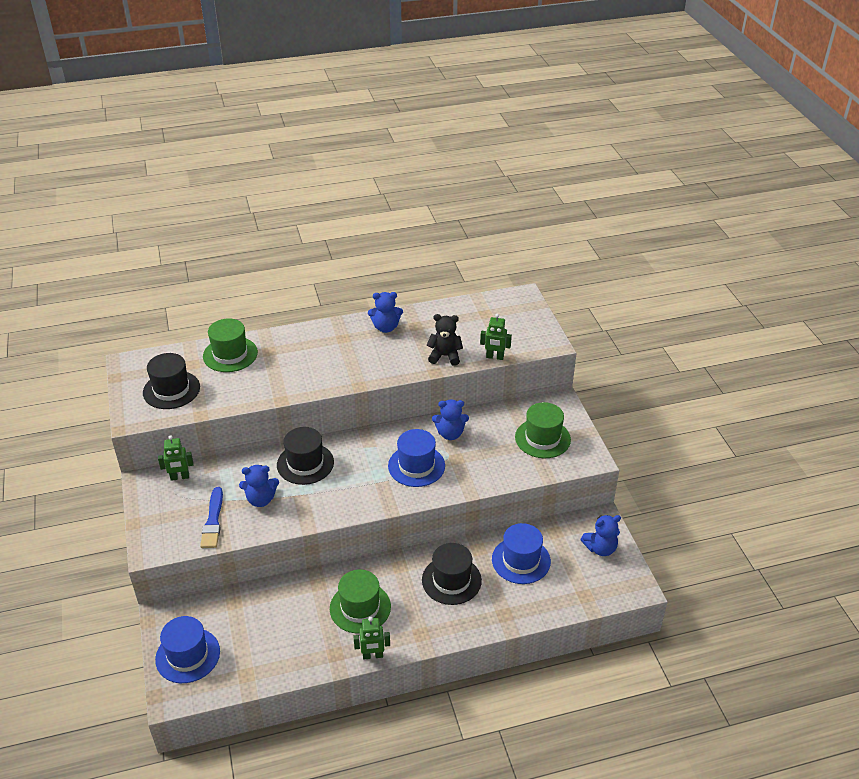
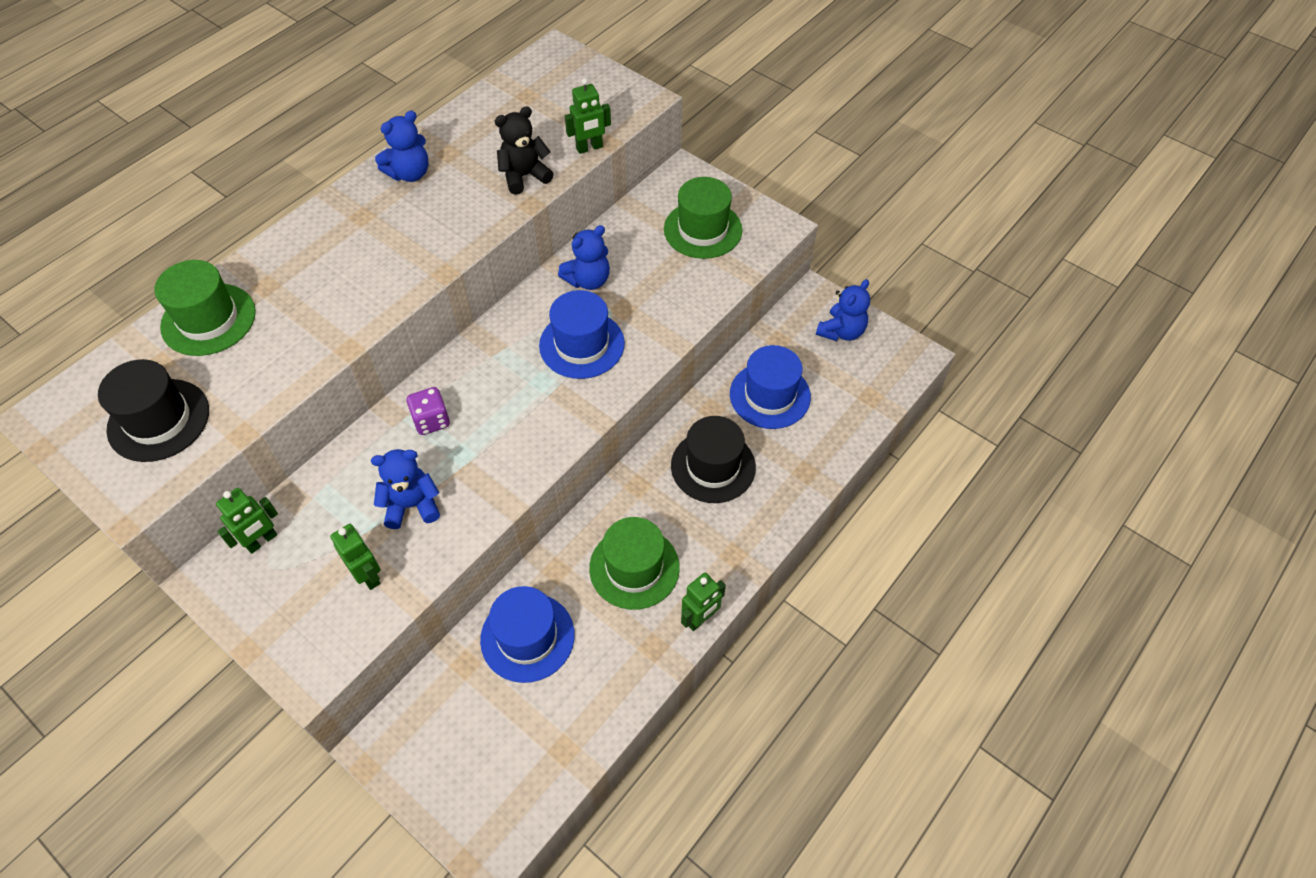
camera: 35 degrees left, 15 degrees up
(188, 655) = (463, 777): blue hat -> blue hat (527, 637)
(213, 521) = (368, 575): blue brush -> green robot
(261, 499) = (412, 505): blue teddy bear -> blue teddy bear turned 150 degrees counterclockwise
(305, 463) = (431, 420): black hat -> purple dice

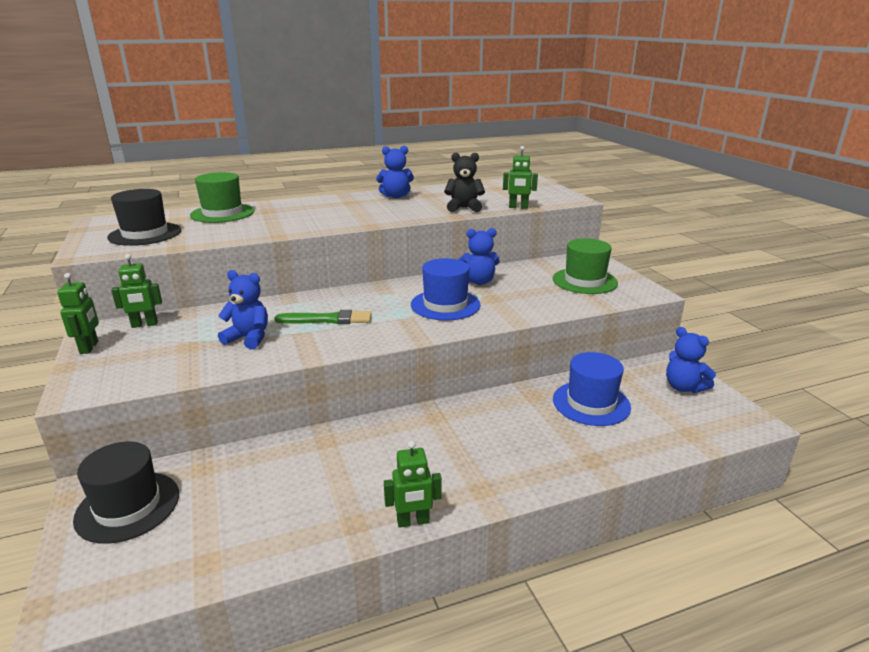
camera: 30 degrees right, 30 degrees down
(368, 575) = (179, 359): green robot -> green robot (89, 347)
(431, 420) = (308, 308): purple dice -> none
(472, 431) = (328, 319): none -> green brush
(527, 637) = (263, 472): blue hat -> none
(634, 568) = (387, 464): green hat -> none
(713, 466) = (508, 427): black hat -> black hat (128, 506)
(841, 331) = (683, 387): blue teddy bear -> blue teddy bear turned 75 degrees clockwise

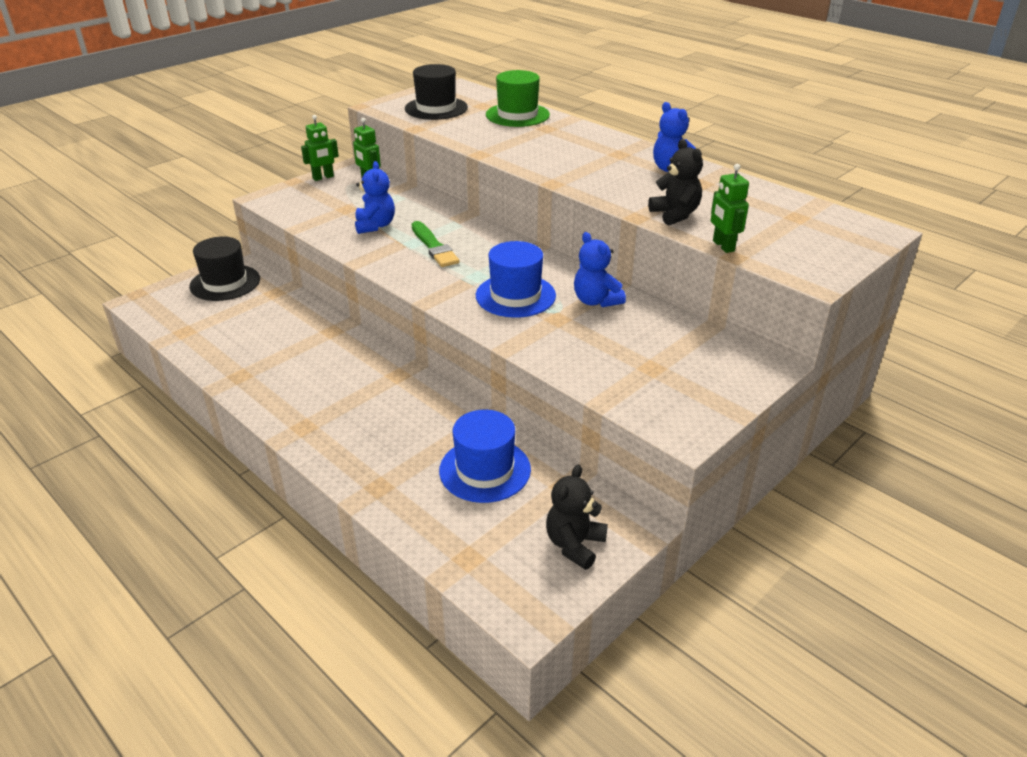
camera: 65 degrees right, 10 degrees up
(413, 521) = (251, 402): green robot -> none
(584, 281) = (673, 374): green hat -> none
(683, 387) = (574, 544): blue teddy bear -> black teddy bear

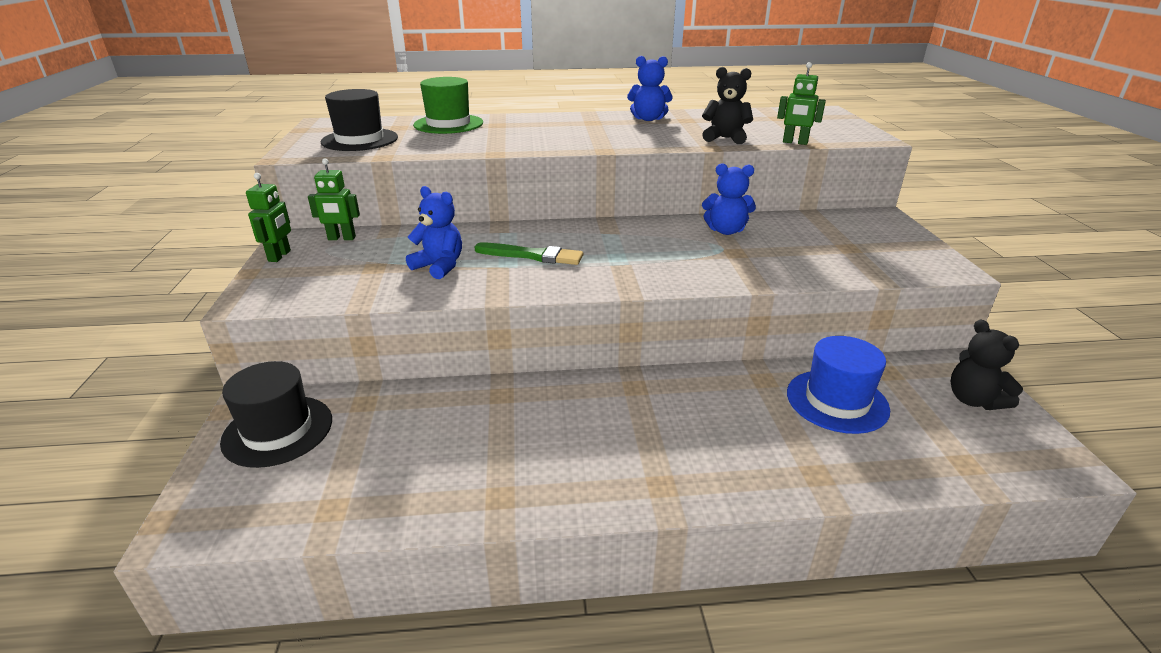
camera: 50 degrees left, 5 degrees down
(515, 296) = (675, 254): blue hat -> none

